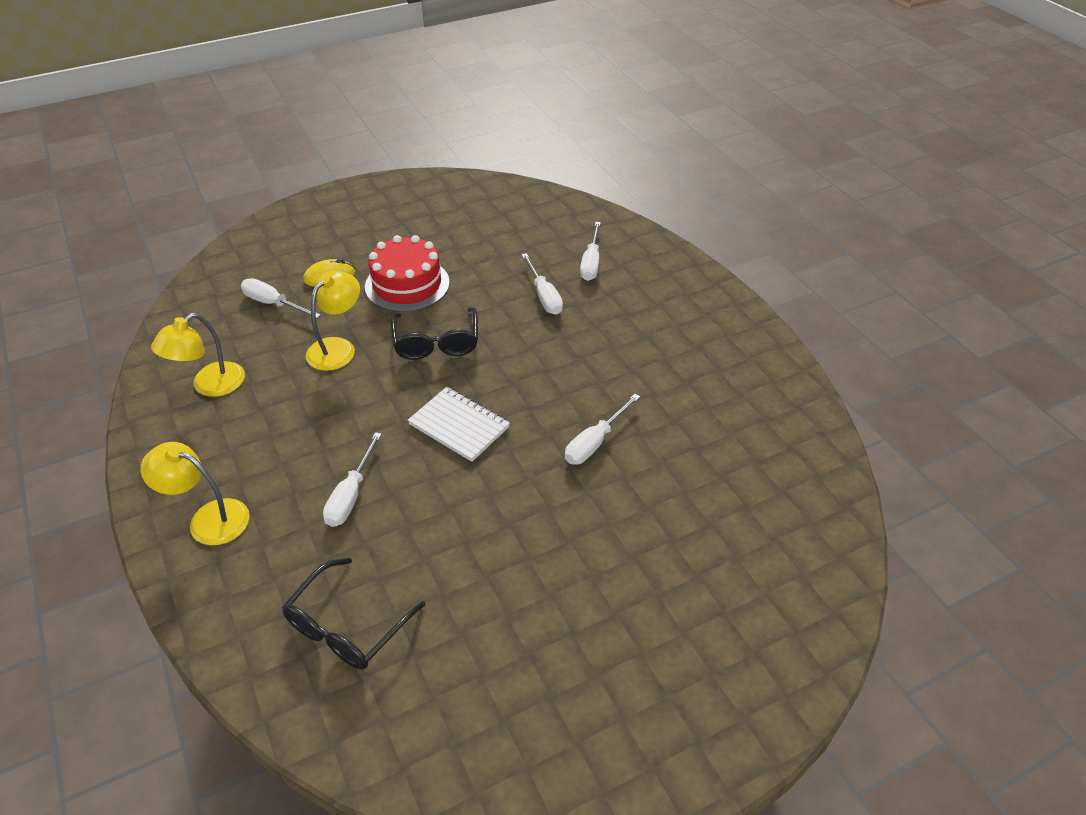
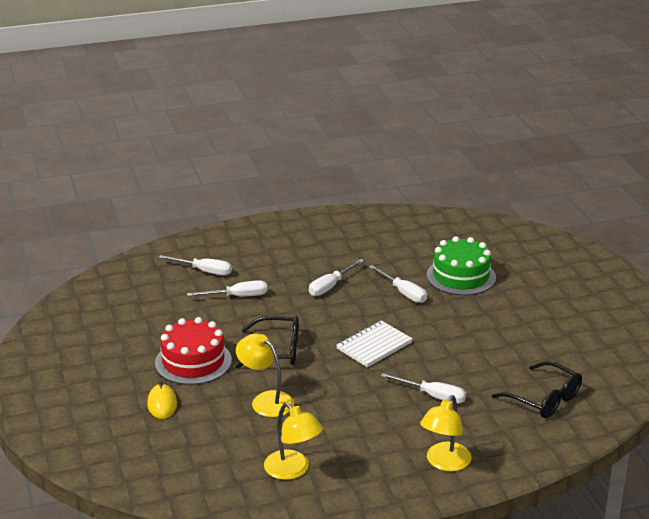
camera: 80 degrees left, 15 degrees down
(273, 303) = (189, 437): white screwdriver -> white screwdriver (330, 286)
(660, 504) = (461, 276): none -> green cake

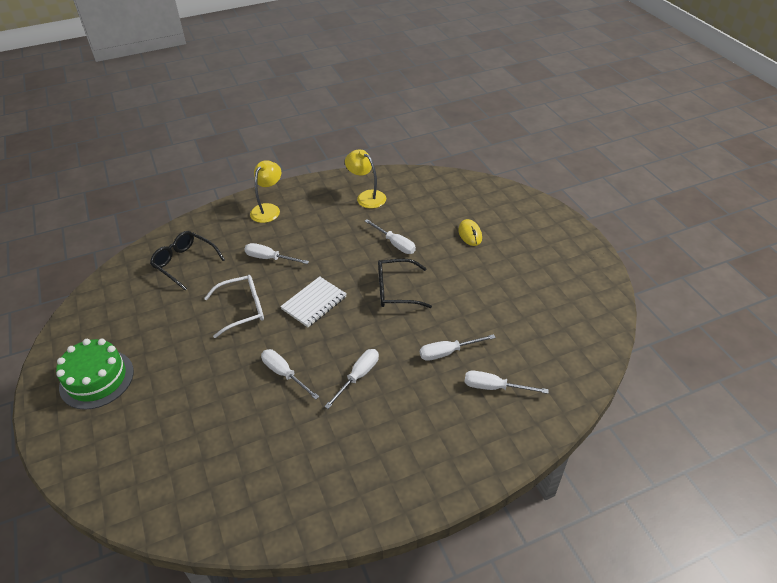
camera: 175 degrees right, 15 degrees up
(193, 361) = (461, 273): red cake -> none
(266, 400) = (395, 244): yellow lamp -> white screwdriver
(456, 346) = (242, 309): none -> white glasses
(461, 276) = (220, 406): green cake -> green cake (97, 379)

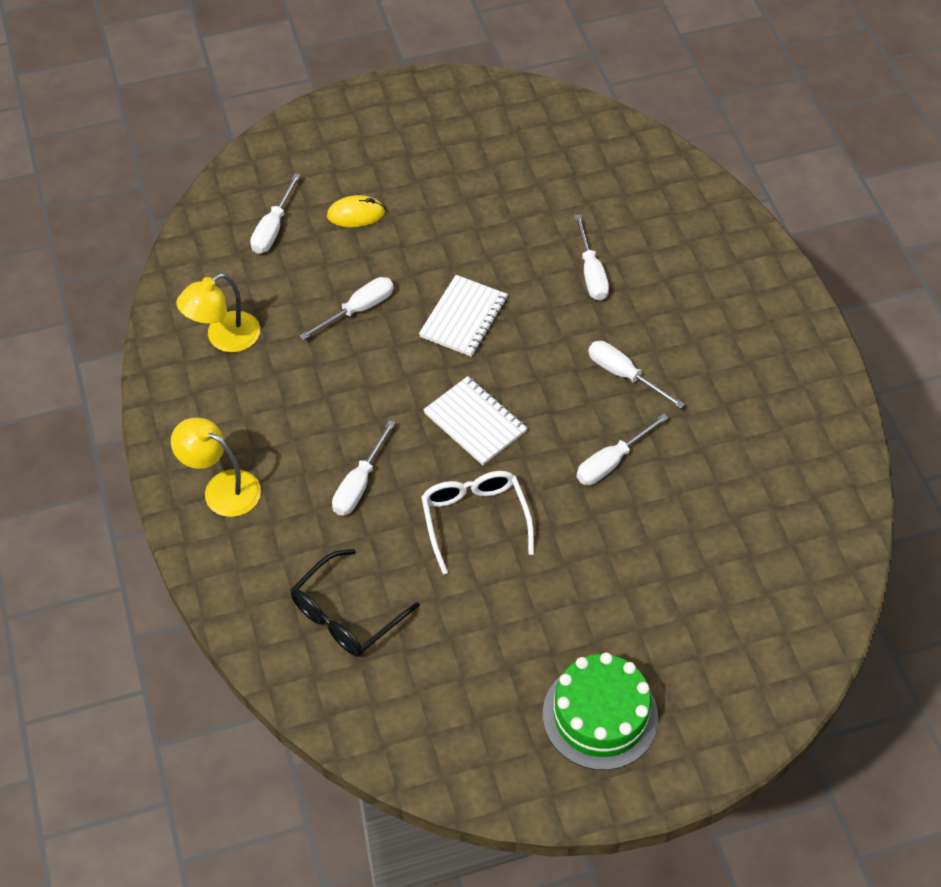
camera: 85 degrees left, 10 degrees up
(396, 290) = (464, 318): black glasses -> white notebook
(494, 387) = (653, 234): white screwdriver -> white screwdriver (273, 228)

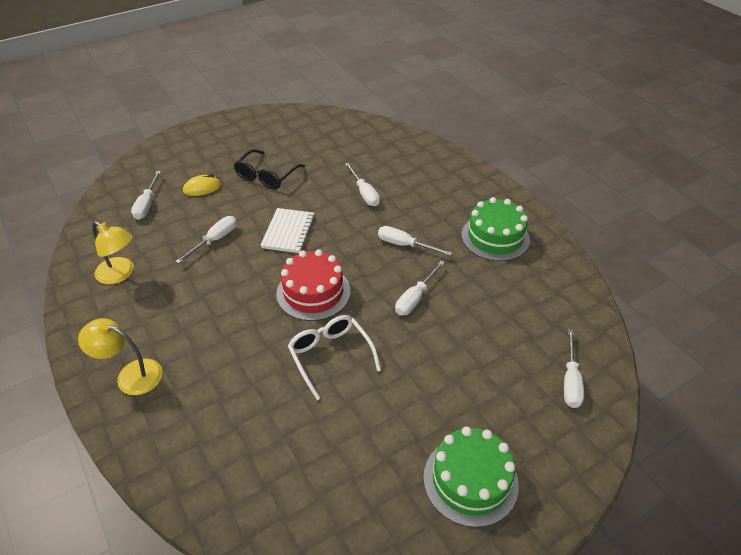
camera: 15 degrees left, 10 degrees down
(224, 338) = (120, 274): yellow lamp -> yellow lamp turned 90 degrees counterclockwise
(346, 615) = (247, 449): black glasses -> black glasses (266, 176)
(359, 484) = (238, 349): white screwdriver -> white screwdriver (570, 381)
(475, 422) = (313, 292): white notebook -> red cake
(760, 390) = (495, 237): none -> green cake

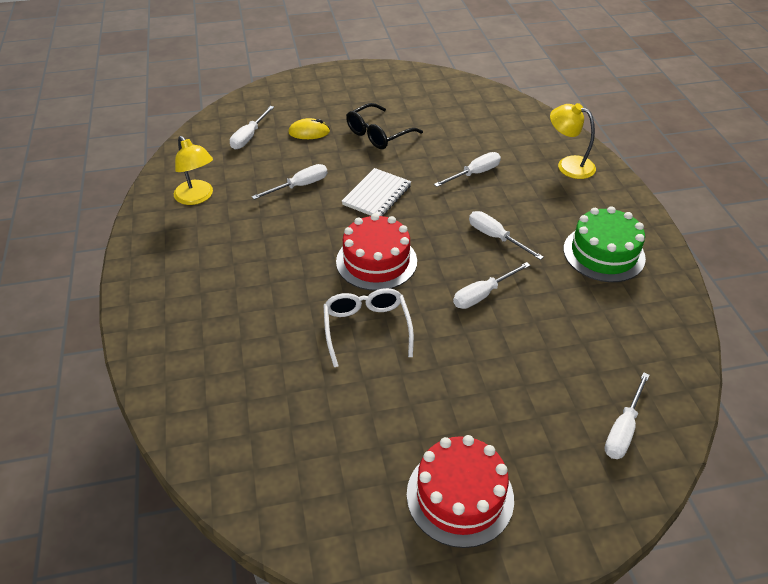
camera: 20 degrees right, 0 degrees up
(131, 375) = (168, 293): yellow lamp -> yellow lamp (568, 165)
(364, 193) = (474, 174): white screwdriver -> white screwdriver turned 120 degrees counterclockwise
(470, 480) = (460, 496): green cake -> red cake

